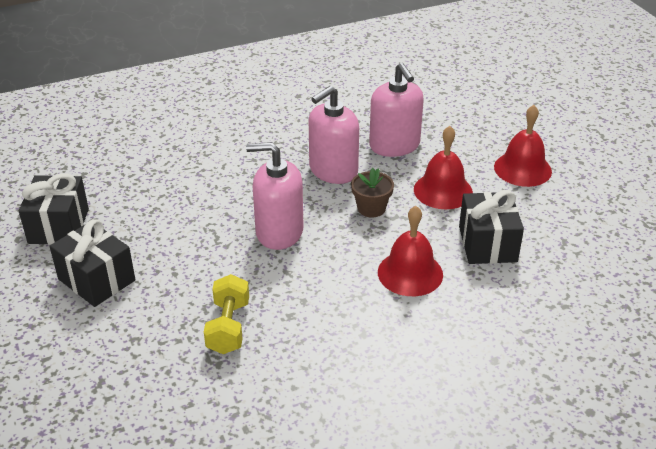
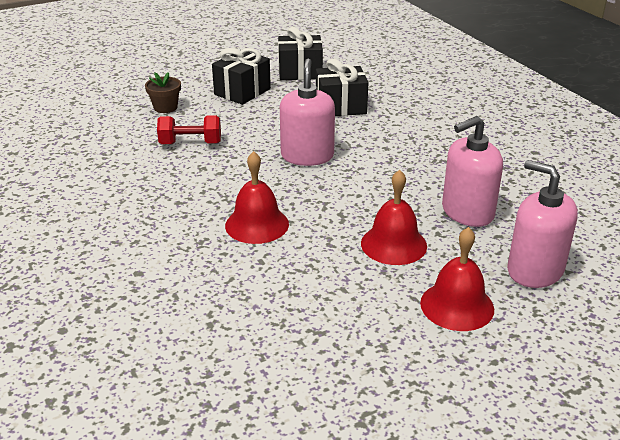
camera: 85 degrees right, 5 degrees down
(228, 327) = (190, 143): yellow dumbbell -> red dumbbell
(333, 170) = (407, 177): pink soap dispenser -> pink soap dispenser (535, 270)
(371, 208) = (351, 201): brown flower pot -> brown flower pot (165, 107)
(487, 244) = (306, 273): black gift -> black gift (340, 107)

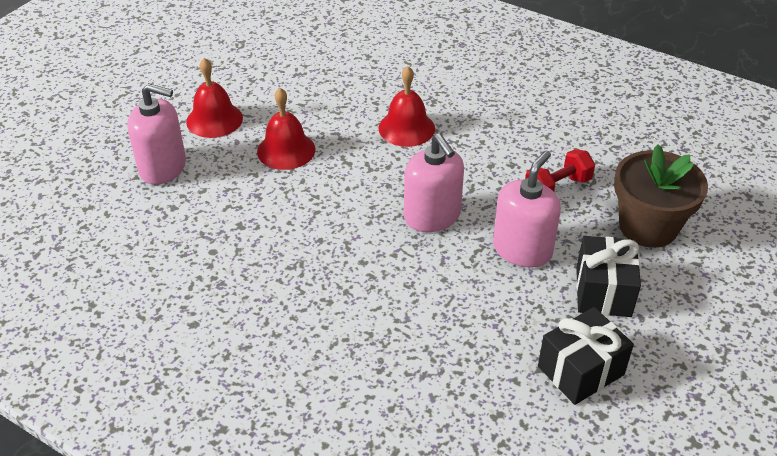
camera: 150 degrees right, 10 degrees up
(165, 107) = (648, 226): brown flower pot -> brown flower pot, size x1.95
(340, 107) = (464, 313): black gift -> none
(467, 212) = (239, 205): pink soap dispenser -> pink soap dispenser (522, 249)

